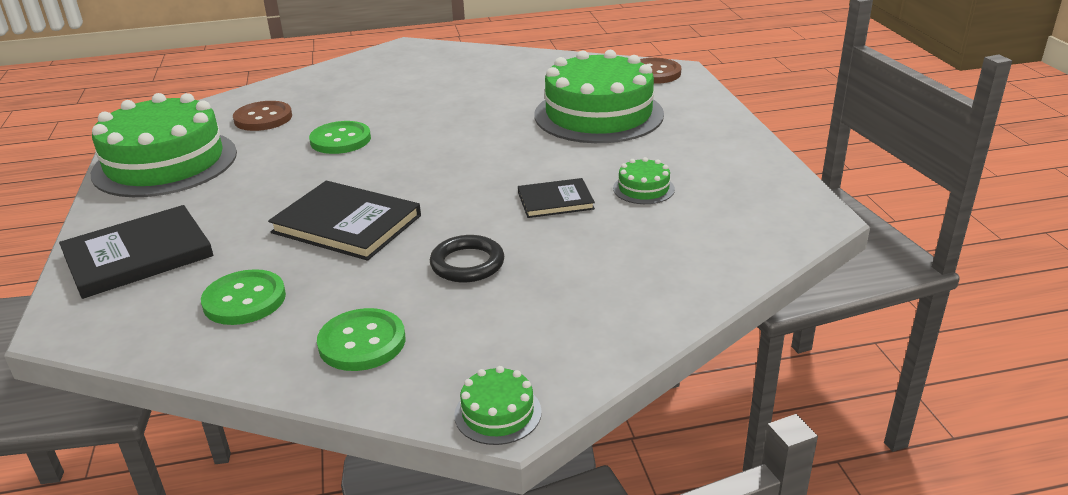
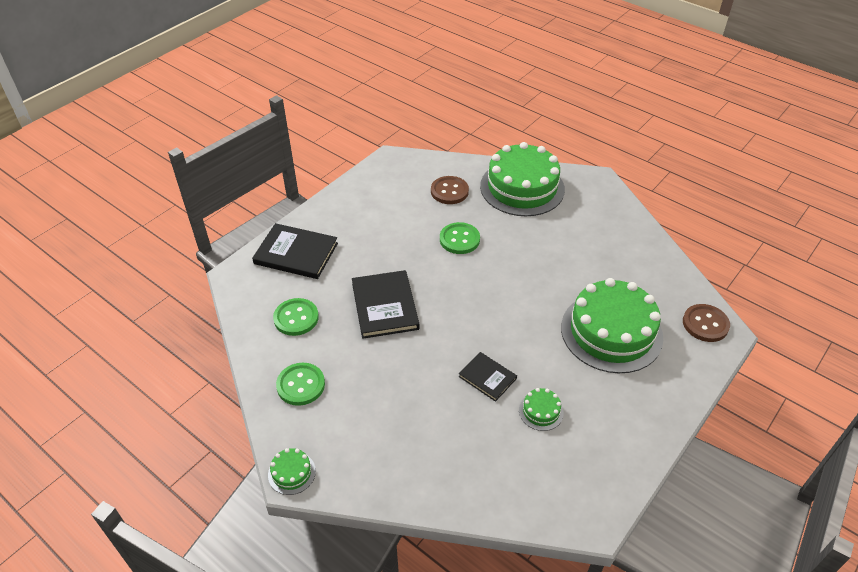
camera: 50 degrees right, 15 degrees up
(165, 163) = (373, 194): green cake -> green cake (522, 187)
(467, 264) = (393, 380): black ring -> none

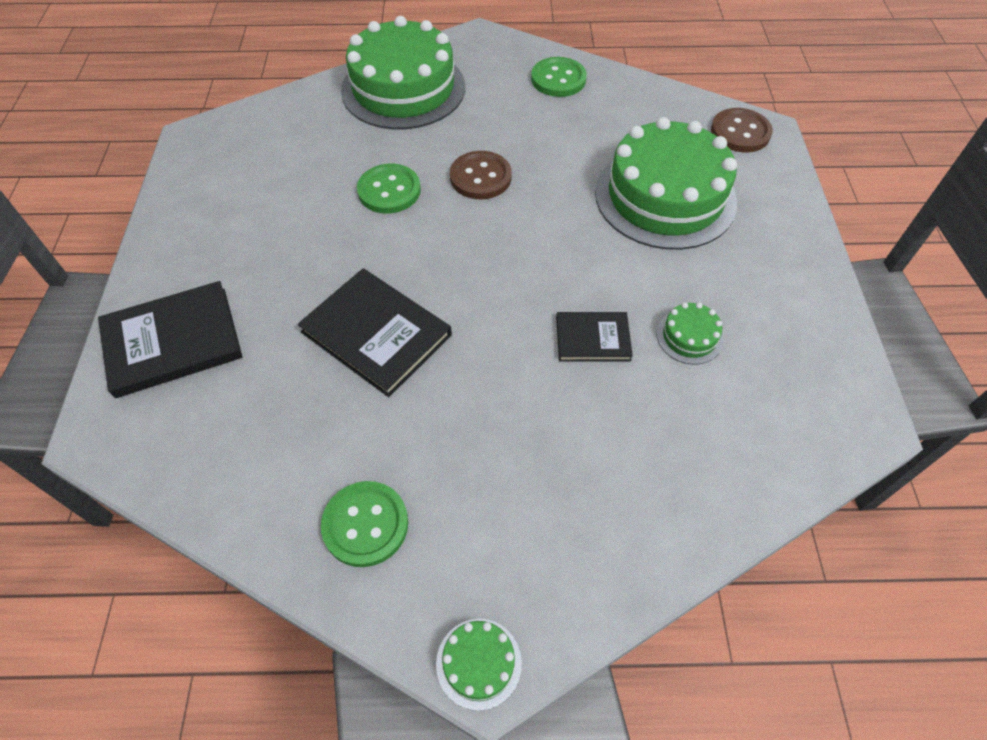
camera: 40 degrees left, 10 degrees up
(296, 318) = (263, 433): green button -> green button (558, 79)
(449, 191) = (317, 138): brown button -> brown button (480, 177)

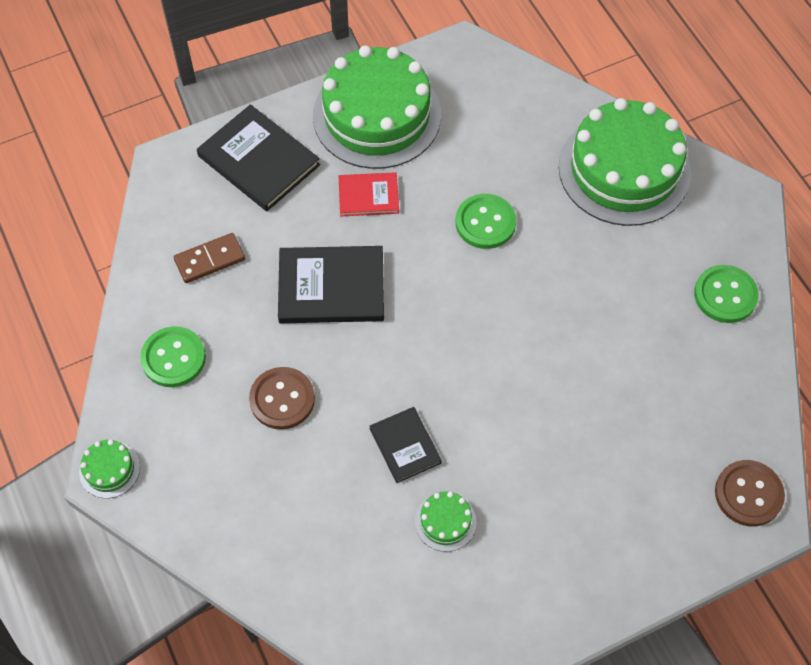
camera: 65 degrees right, 5 degrees up
(261, 436) = (210, 260): none -> brown domino
(293, 264) = (368, 196): none -> red book
(376, 333) = (331, 287): black book -> black book turned 75 degrees clockwise
(480, 177) = (543, 285): brown button -> brown button (282, 399)
(665, 197) = (608, 450): green cake -> green cake (377, 115)

